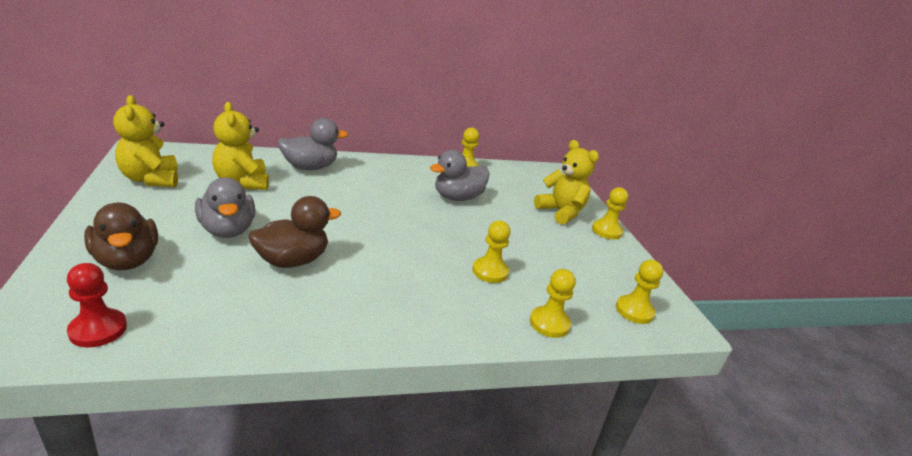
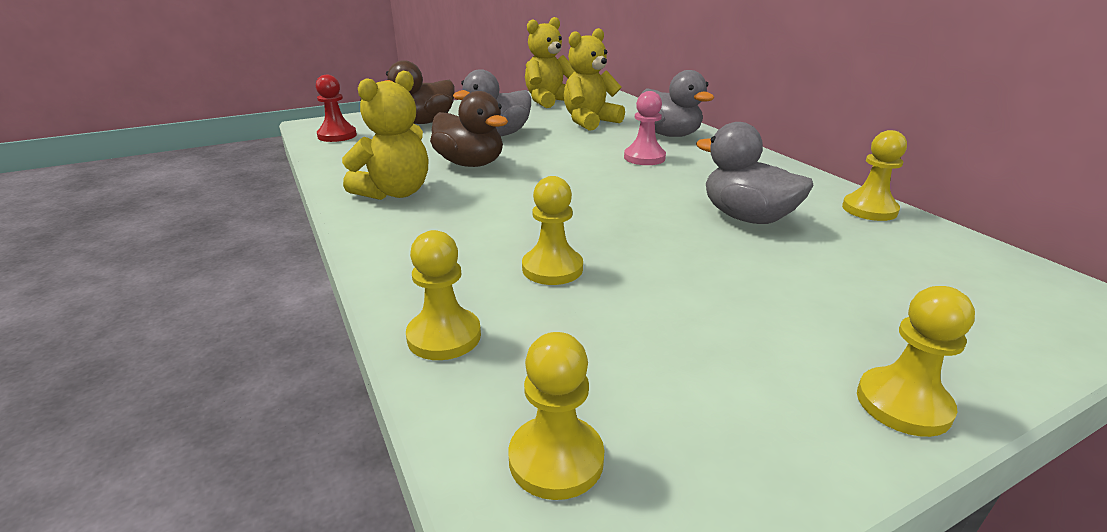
camera: 80 degrees right, 0 degrees up
(347, 191) = (644, 158): none -> pink pawn
(561, 212) = (879, 324): yellow teddy bear -> yellow teddy bear (395, 193)

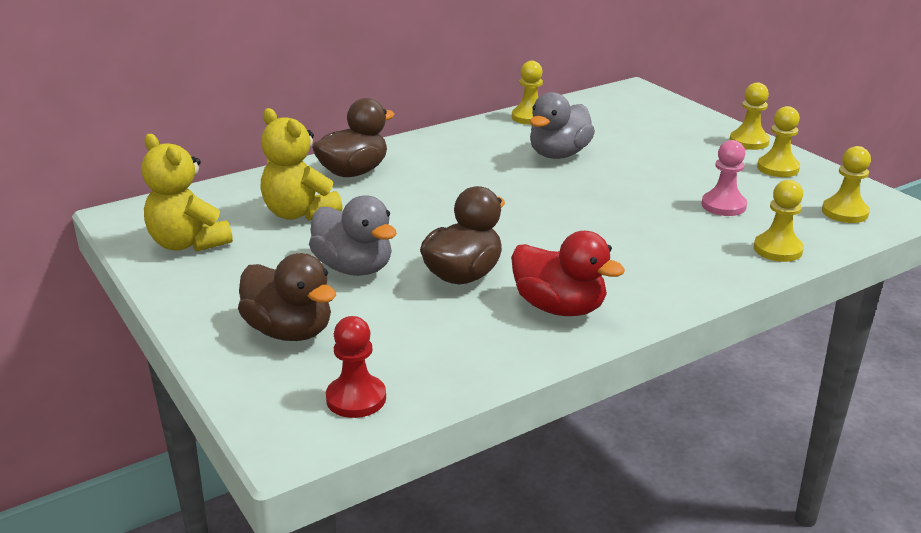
camera: 95 degrees left, 0 degrees up
(395, 193) = (559, 308): yellow teddy bear -> red duck
(552, 268) = (673, 220): yellow pawn -> yellow pawn (778, 168)
(644, 158) = (430, 186): pink pawn -> pink pawn (723, 206)
(669, 135) = (354, 172): grey duck -> brown duck

